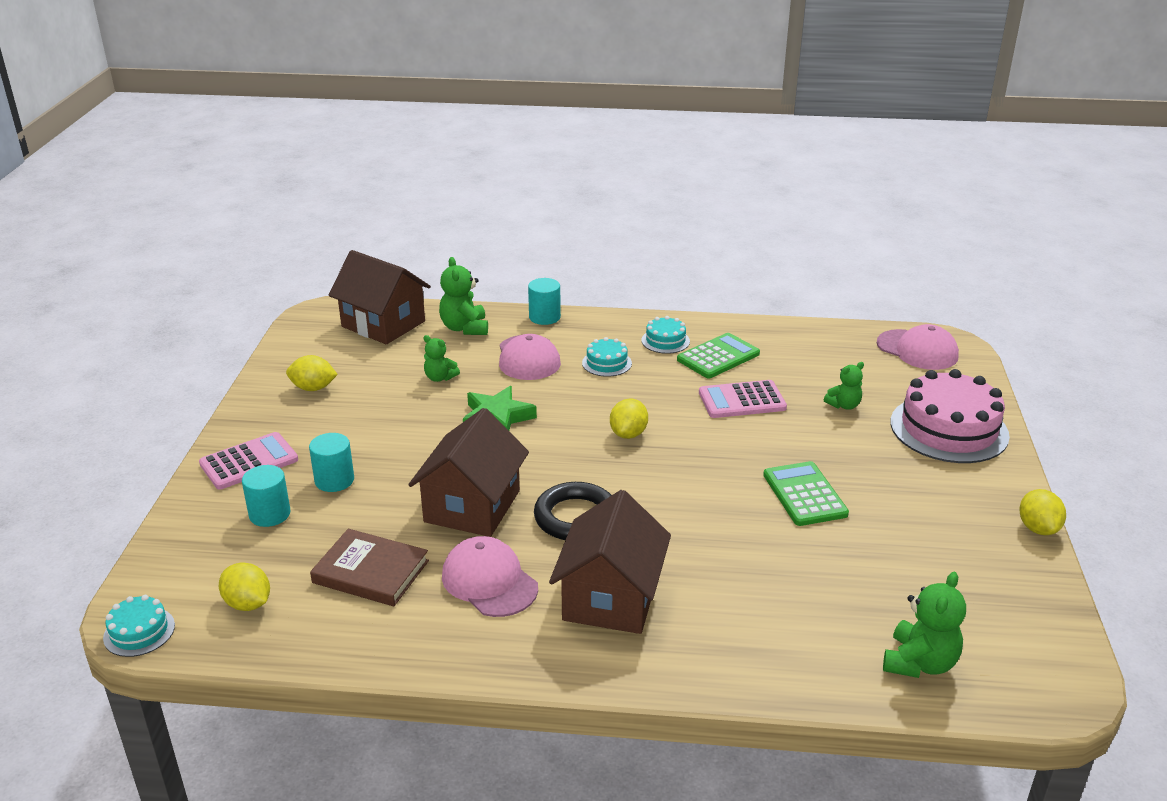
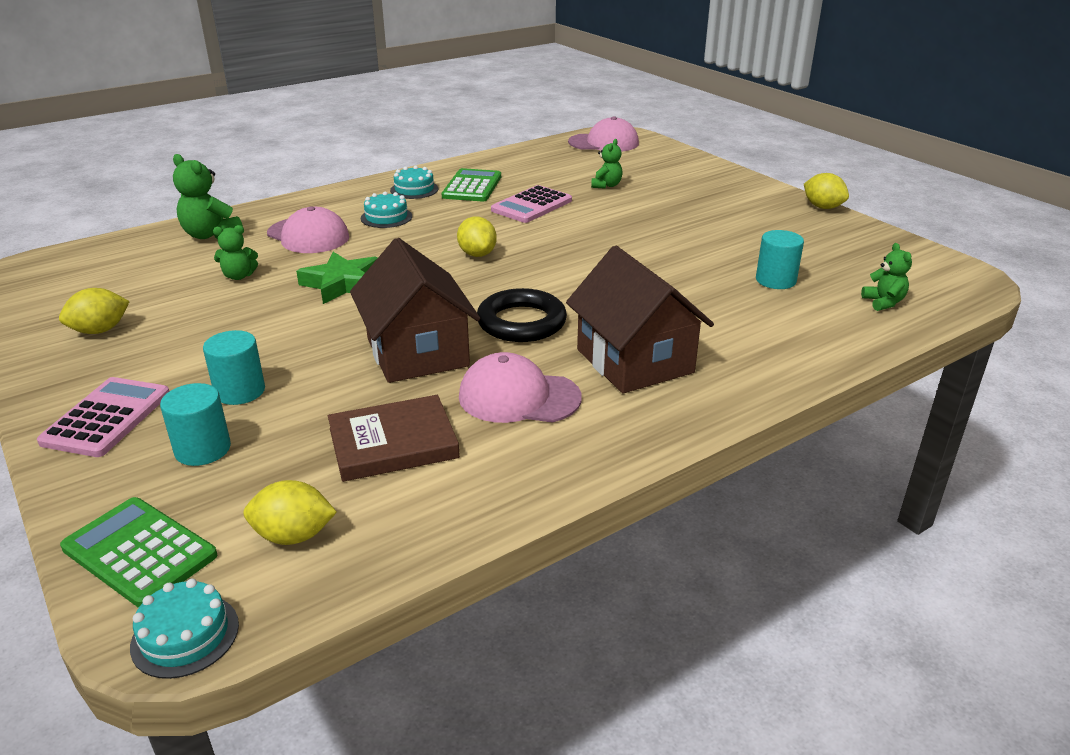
camera: 40 degrees left, 0 degrees up
(383, 324) = (112, 258): brown house -> none
(544, 317) = (281, 205): turquoise cylinder -> turquoise cylinder (775, 280)
(805, 494) = (664, 242): green calculator -> green calculator (140, 552)
(919, 663) = (883, 302): green teddy bear -> green teddy bear, size x0.63
(949, 429) = (691, 176): pink cake -> none

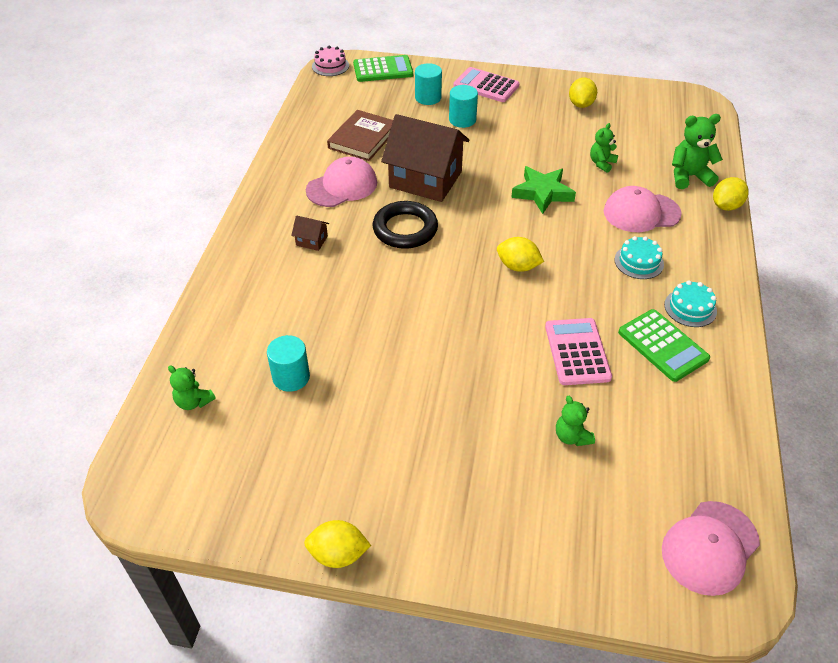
camera: 135 degrees right, 15 degrees up
(107, 418) = (486, 86): pink calculator -> pink calculator turned 150 degrees clockwise
(185, 635) = (330, 66): turquoise cake -> pink cake
(293, 536) = (344, 97): yellow lemon -> yellow lemon (726, 206)
(634, 361) = (312, 241): brown house -> brown house, size x0.40

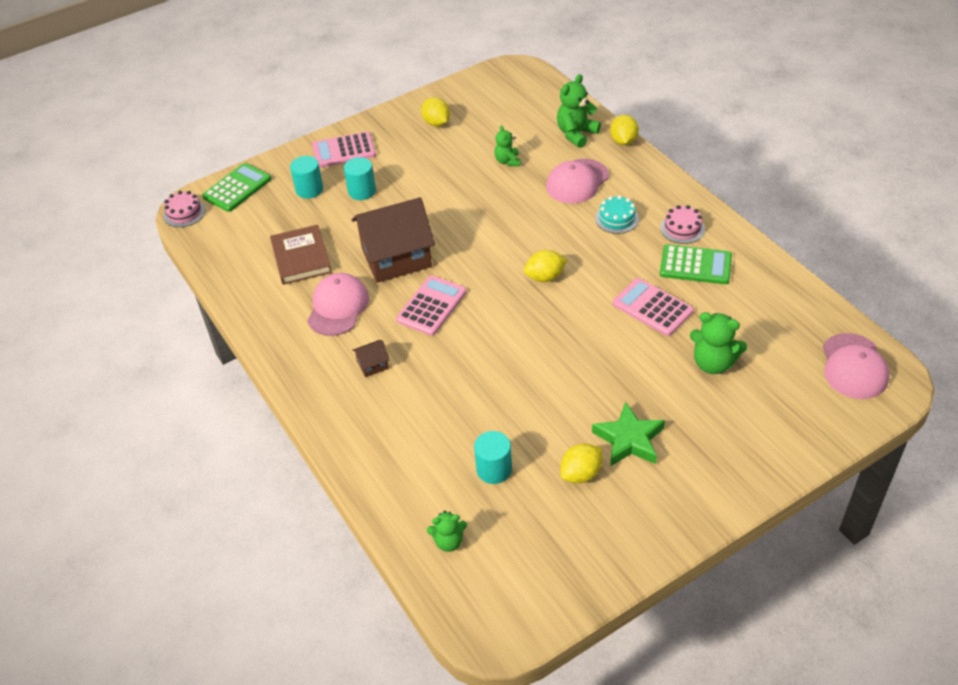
camera: 40 degrees left, 0 degrees up
(338, 554) = (673, 546): yellow lemon -> yellow lemon (581, 474)
(405, 229) = (432, 306): black ring -> pink calculator
(542, 193) = (495, 211): green star -> green star (629, 439)
(572, 436) = (713, 363): green teddy bear -> green teddy bear, size x1.60
(690, 308) = (682, 228): turquoise cake -> pink cake

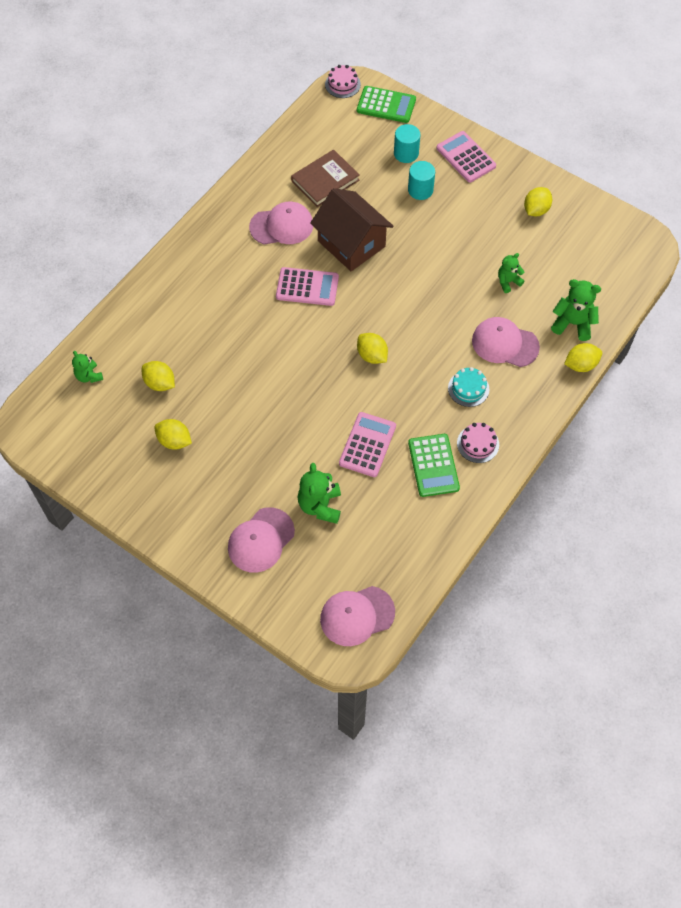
camera: 65 degrees right, 15 degrees up
(373, 365) = (231, 271): brown house -> none
(494, 469) = (160, 383): turquoise cylinder -> yellow lemon
(629, 439) = (218, 464): green star -> none
(740, 424) = (261, 540): none -> pink cap

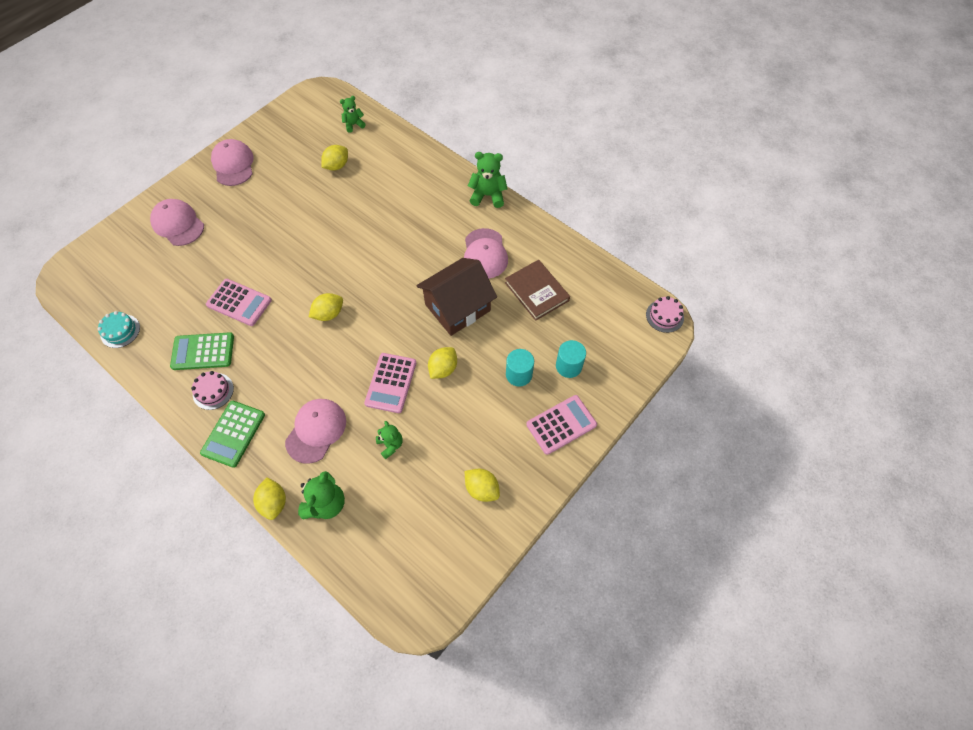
camera: 95 degrees right, 0 degrees up
(174, 441) = (282, 174): yellow lemon -> yellow lemon (443, 369)
(307, 287) = (413, 269): pink calculator -> pink calculator (391, 383)
(320, 505) = (193, 264): green teddy bear -> green teddy bear (488, 195)
(357, 616) = (89, 282): pink cap -> pink cap (233, 164)
(386, 105) = (636, 354): green calculator -> green calculator (233, 434)
(468, 388) = (274, 390): turquoise cake -> turquoise cake (120, 331)

